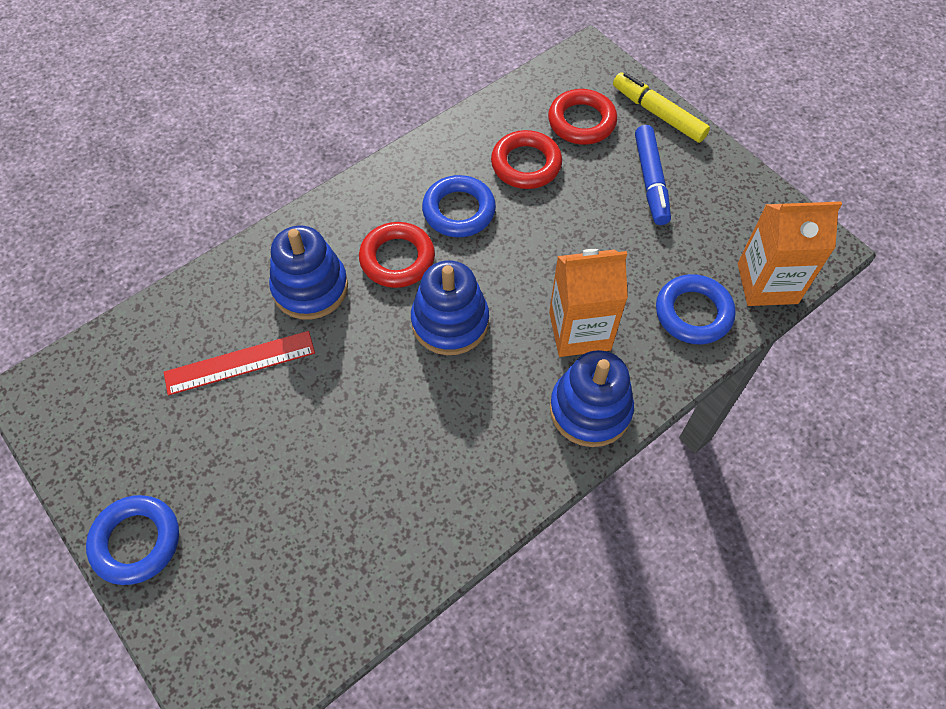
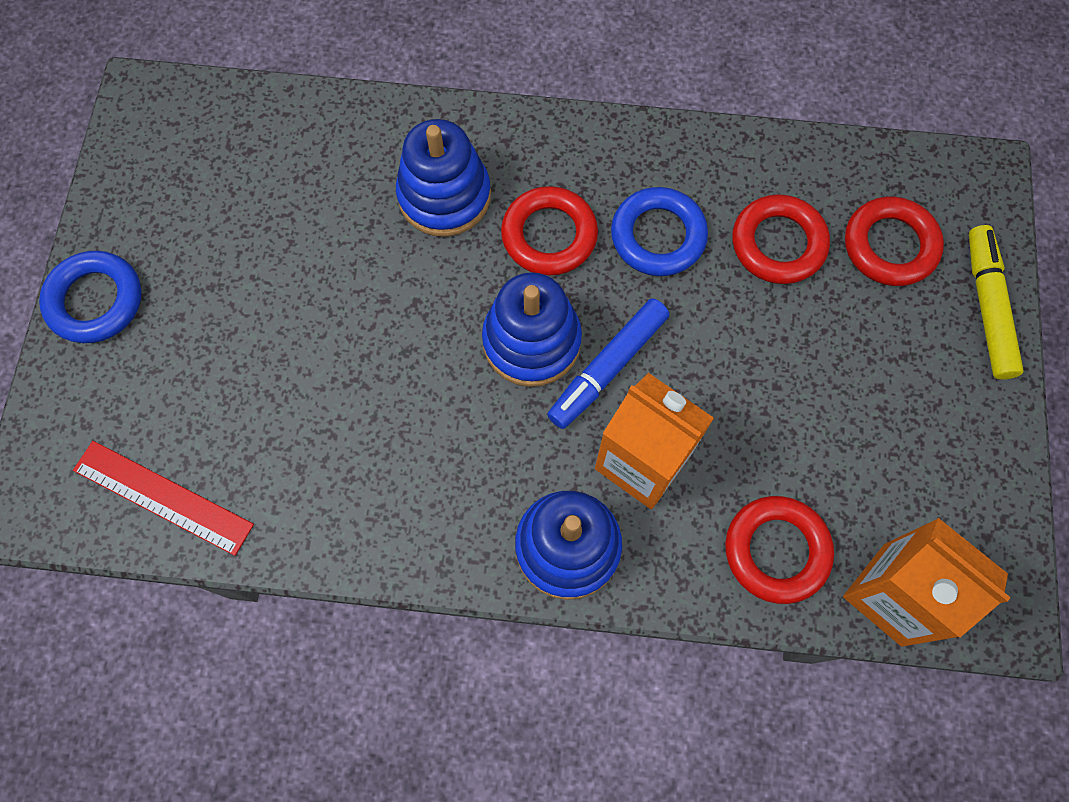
camera: 45 degrees right, 10 degrees up
(240, 362) = (318, 215): red ruler -> red ruler (163, 497)
(651, 181) = (892, 374): blue marker -> blue marker (607, 368)
(693, 313) = (776, 550): blue ring -> red ring

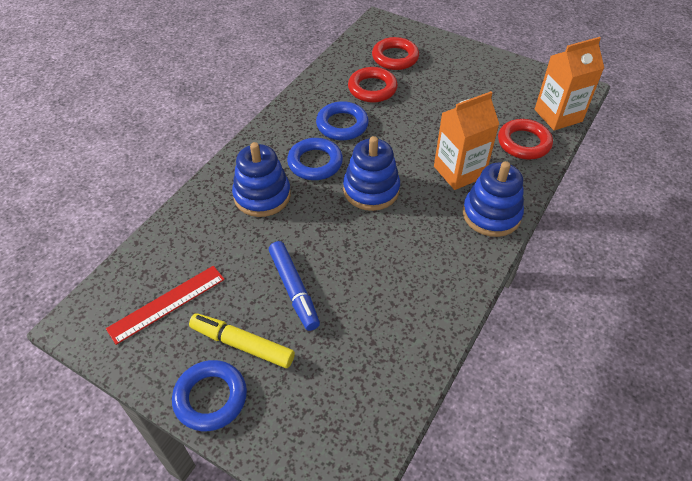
camera: 65 degrees left, 20 degrees down
(163, 497) = (375, 398): red ruler -> red ruler (167, 303)
(549, 235) = (315, 163): red ring -> blue ring
(607, 368) = (402, 167): blue marker -> blue marker (294, 289)
(987, 307) = (440, 43): yellow marker -> yellow marker (242, 344)

